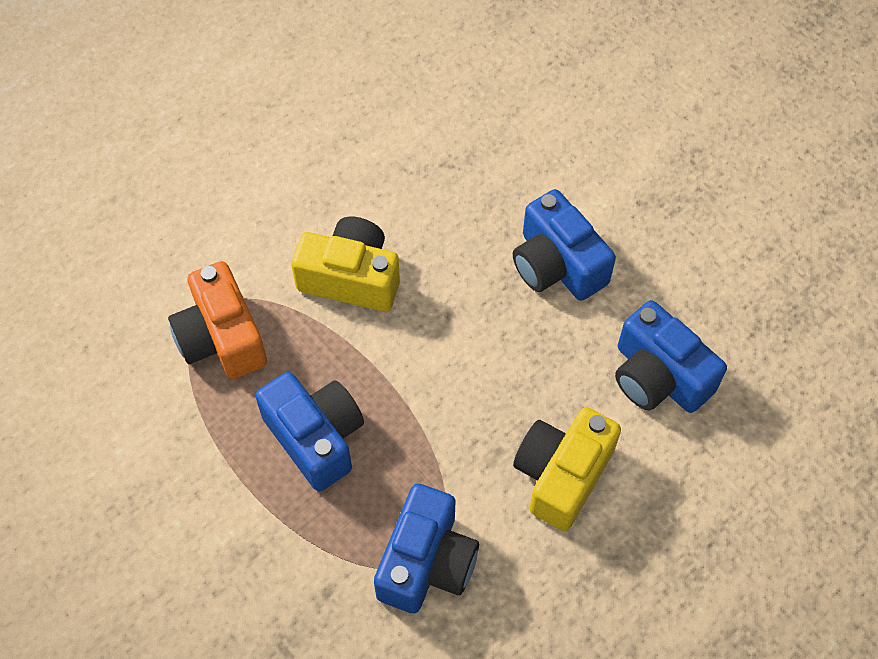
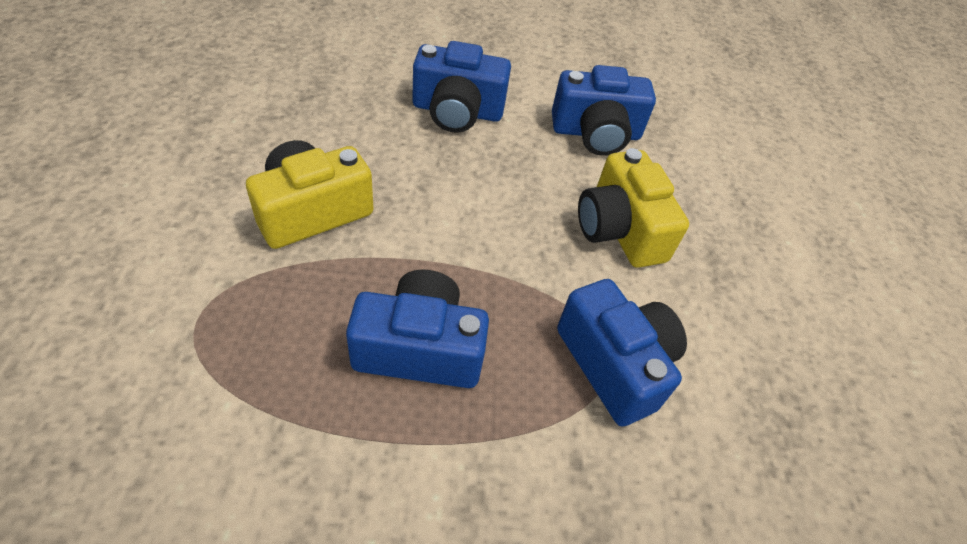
camera: 55 degrees left, 10 degrees down
(222, 338) = (236, 337): orange camera -> none

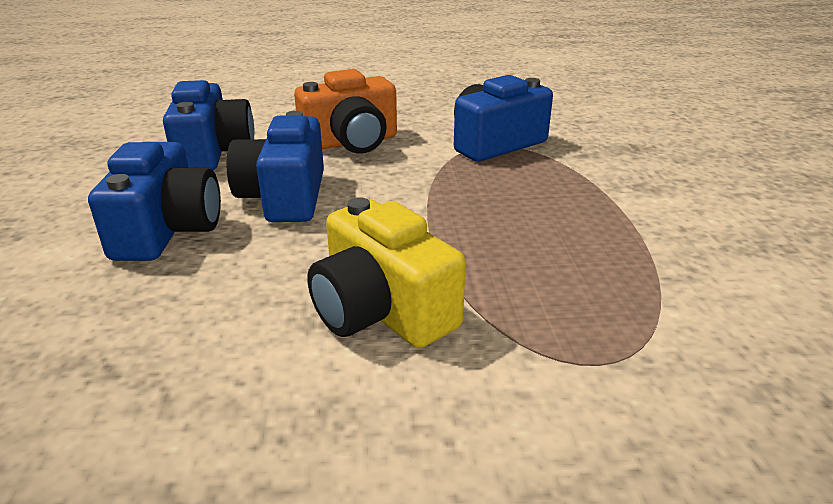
camera: 90 degrees left, 20 degrees down
(419, 348) = (534, 218): blue camera -> blue camera (284, 197)
(619, 229) = (351, 142): yellow camera -> orange camera

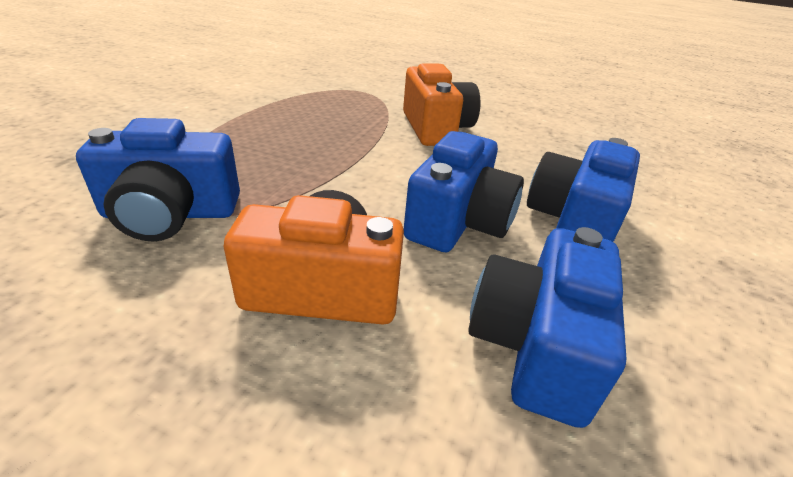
camera: 155 degrees left, 5 degrees up
(382, 311) = (436, 128): yellow camera -> orange camera

